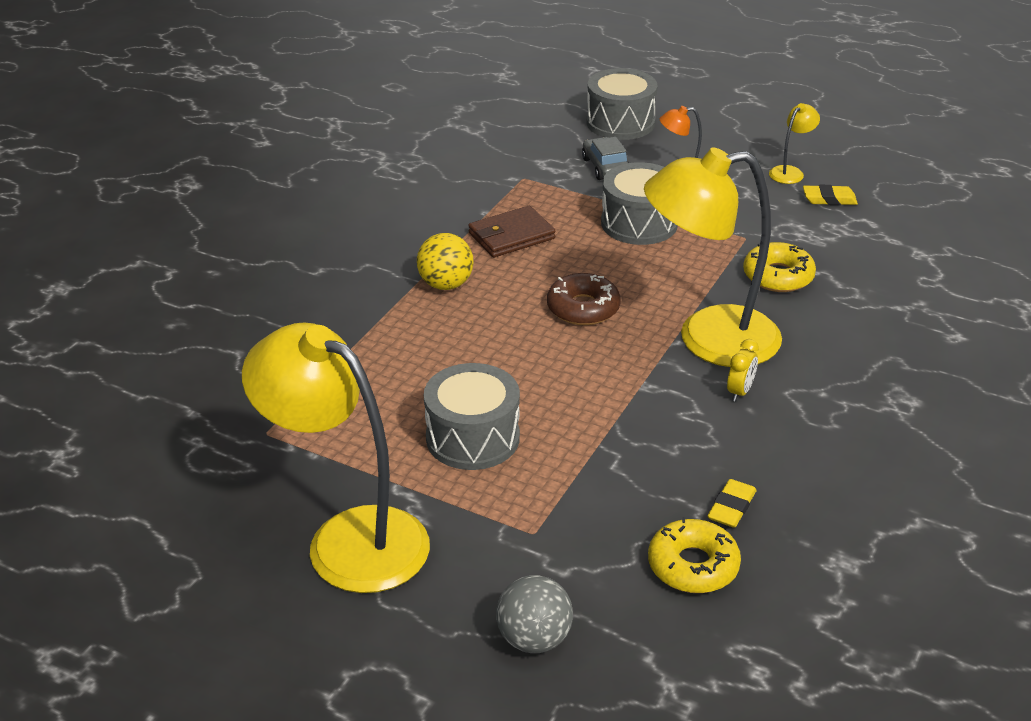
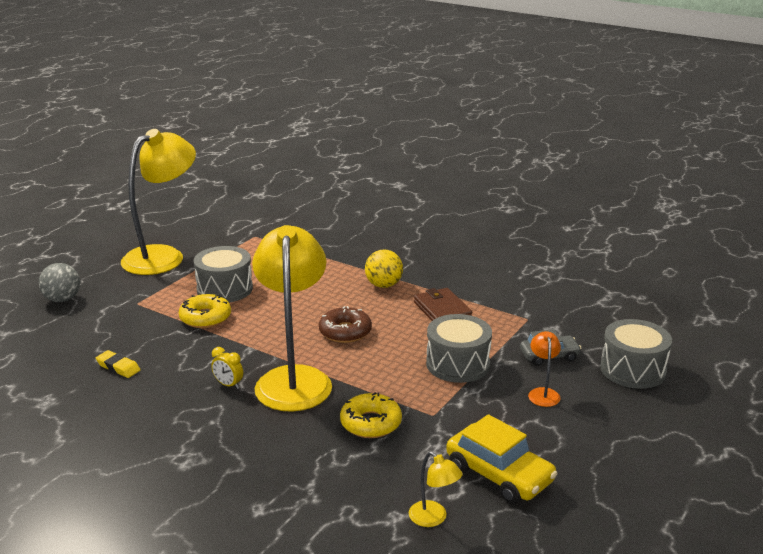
camera: 95 degrees right, 10 degrees down
(693, 566) = (80, 349): yellow donut -> yellow donut (205, 318)
(790, 172) = (551, 458): yellow lamp -> yellow lamp (433, 518)
(829, 199) = (499, 474): yellow eraser -> yellow car

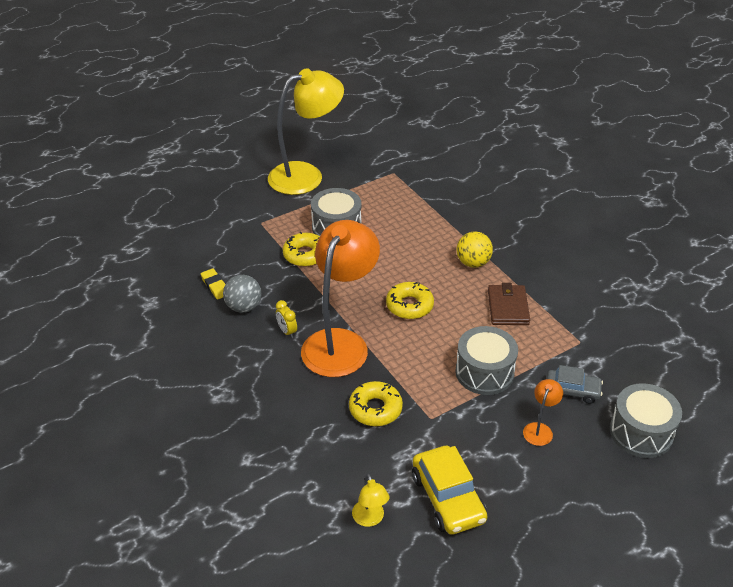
camera: 25 degrees right, 15 degrees up
(62, 299) = (207, 202): grey ball -> grey ball (244, 307)
(294, 379) = (340, 342): yellow lamp -> orange lamp
(345, 332) = (409, 306): brown donut -> yellow donut

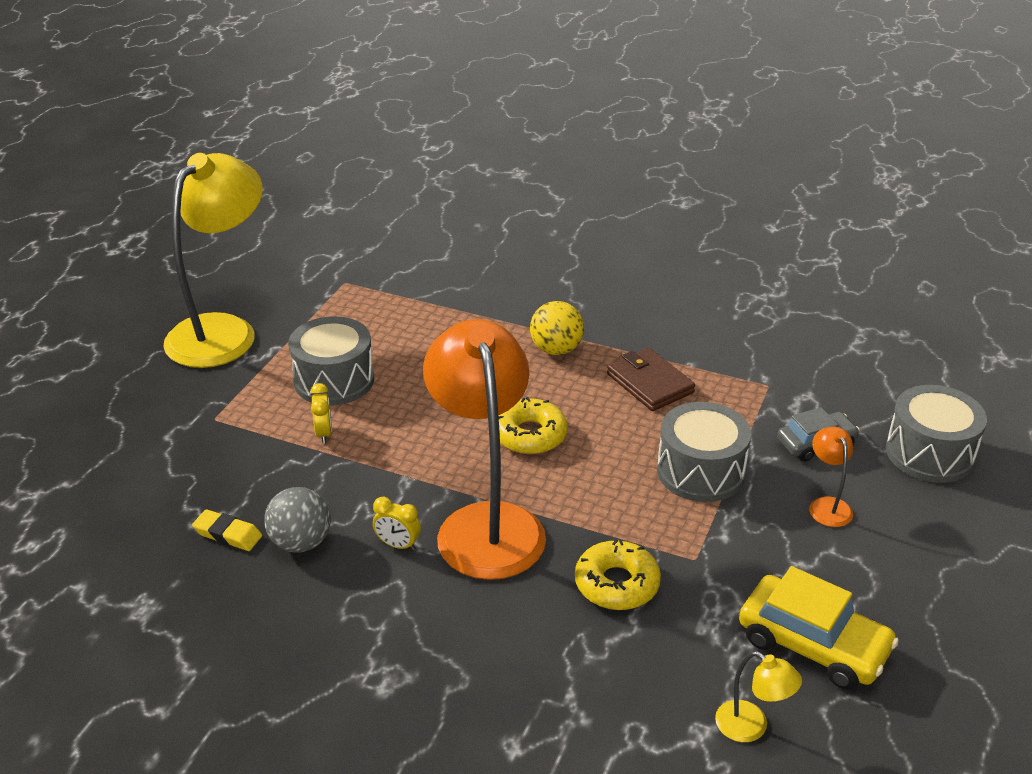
camera: 35 degrees left, 5 degrees down
(305, 255) = (324, 433): yellow donut -> yellow clock

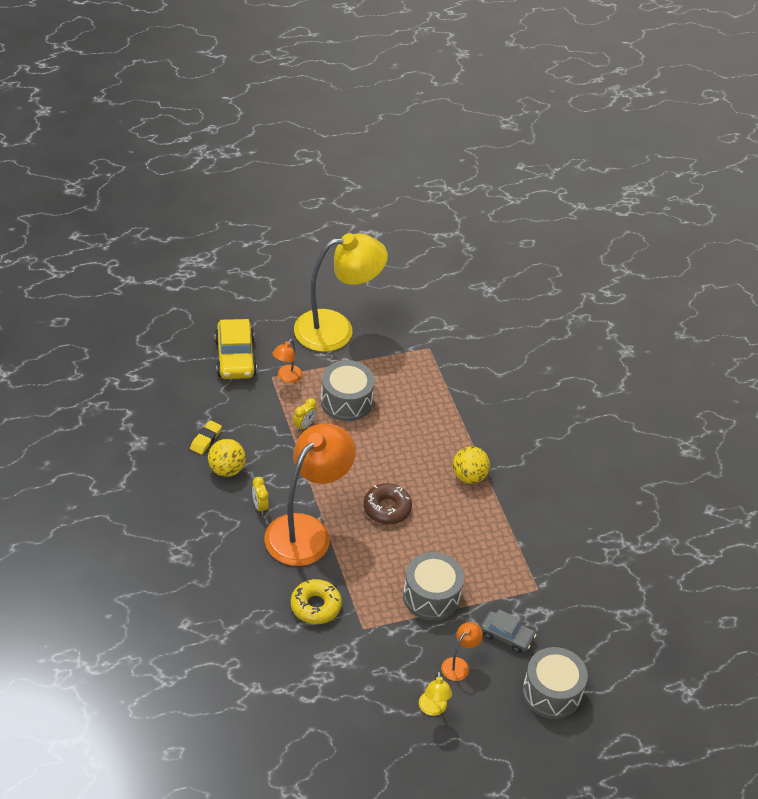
camera: 45 degrees right, 10 degrees up
(228, 534) = (206, 439): yellow eraser -> yellow eraser turned 45 degrees clockwise
(233, 407) = (286, 377): none -> orange lamp
(301, 542) = (226, 469): grey ball -> yellow ball
(530, 435) = (387, 508): yellow donut -> brown donut
(650, 383) = (483, 535): brown wallet -> none
(751, 727) = (274, 706): yellow lamp -> yellow lamp (433, 709)
(813, 644) = (349, 705): yellow car -> yellow car (235, 357)

